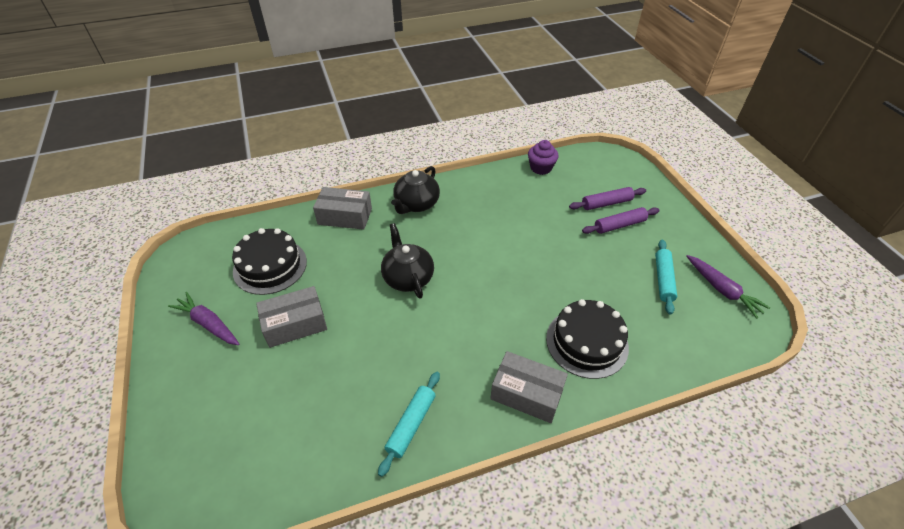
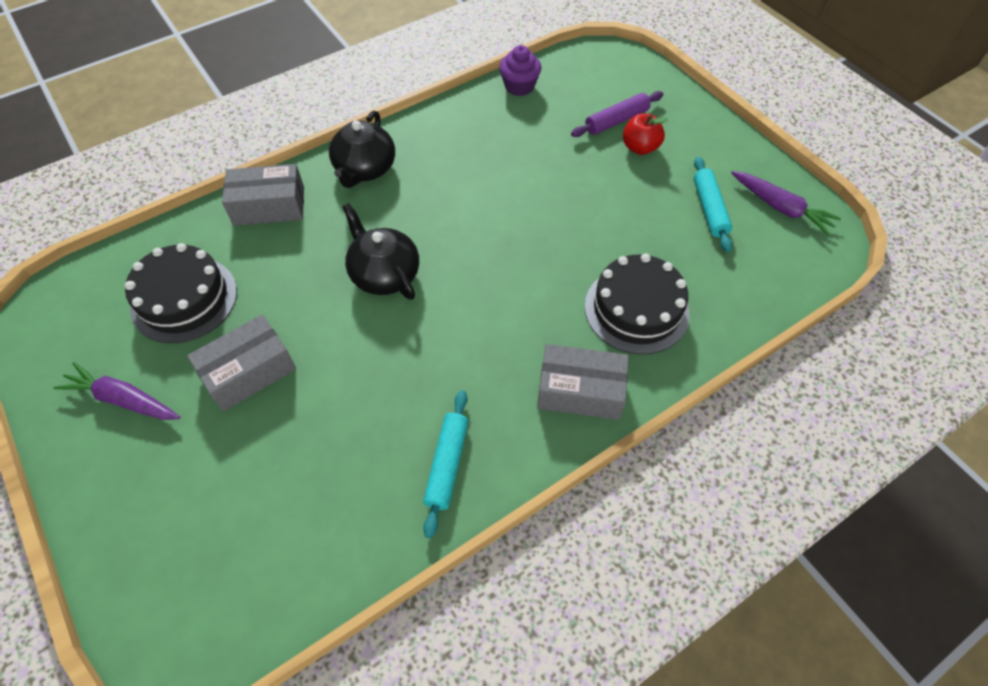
camera: 15 degrees left, 10 degrees up
(619, 225) = (640, 147): purple rolling pin -> red apple

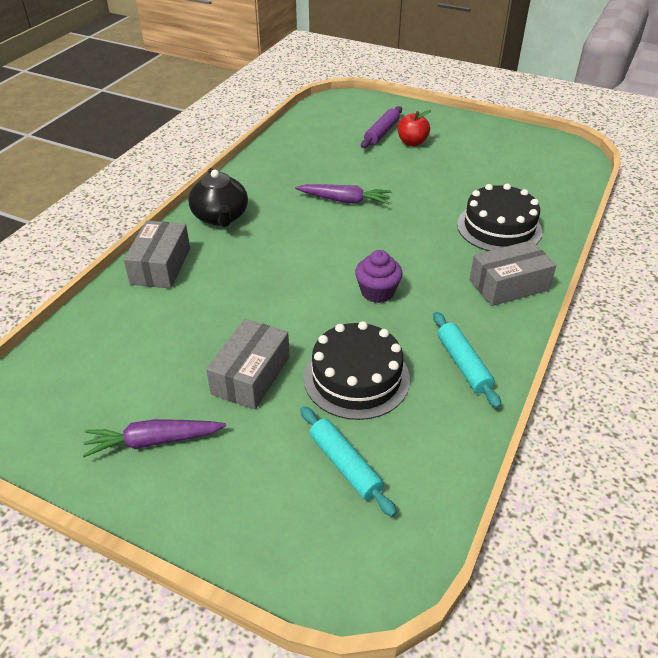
camera: 30 degrees left, 15 degrees down
(184, 299) = (143, 352): black cake -> black cake (356, 378)
(269, 206) = (161, 266): grey box -> grey box turned 45 degrees counterclockwise
(384, 274) = (301, 273): black teapot -> none
(519, 86) = (293, 134): purple cupcake -> purple cupcake (377, 292)
(709, 209) = (489, 160): turquoise rolling pin -> turquoise rolling pin (345, 465)
(780, 208) = (531, 145): purple carrot -> purple carrot (345, 200)

